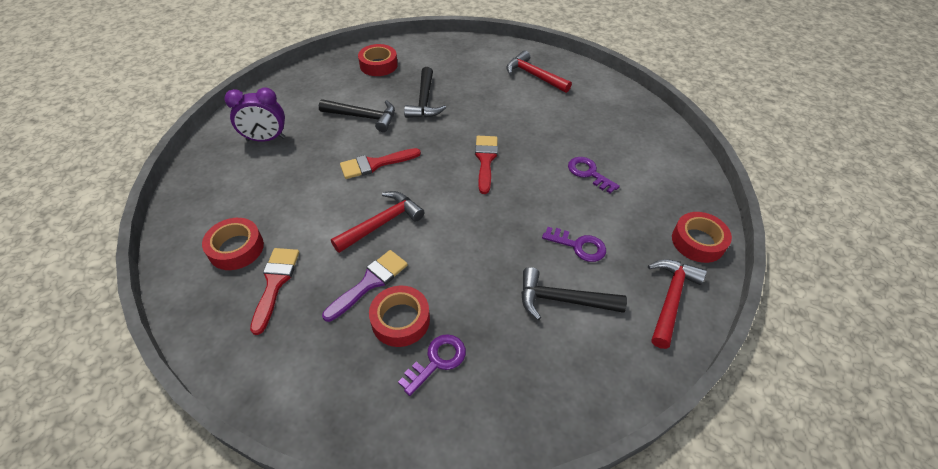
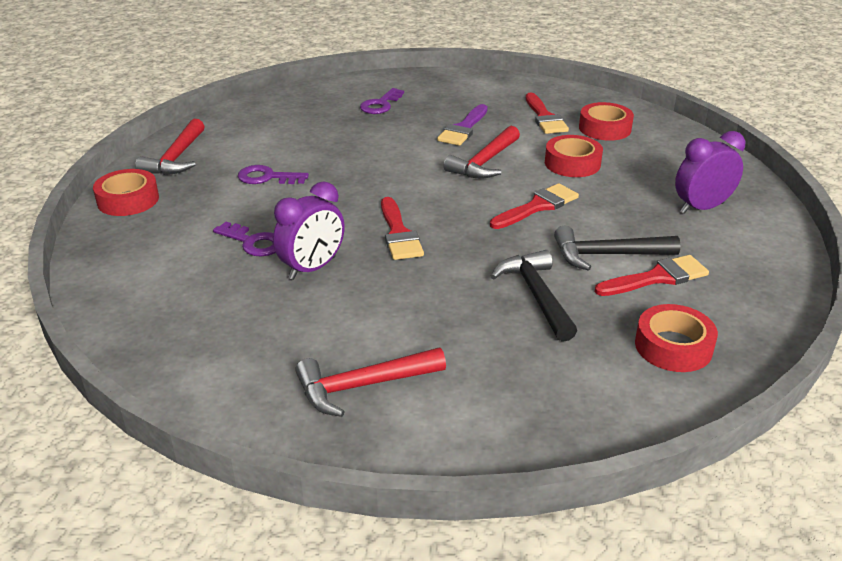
camera: 165 degrees right, 15 degrees down
(349, 98) = (657, 278): none -> red brush
(400, 320) = (422, 116): red tape -> red tape (572, 163)
(534, 75) = (362, 386): red hammer -> red hammer turned 135 degrees clockwise
(549, 144) = (312, 268): none -> purple clock
(562, 300) = (283, 143): black hammer -> none

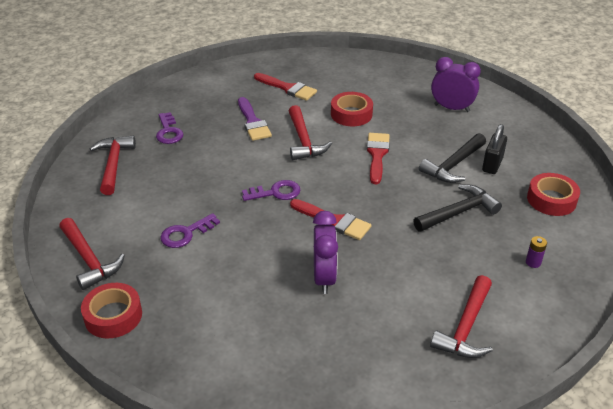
camera: 45 degrees left, 5 degrees up
(253, 242) = (259, 286): purple key -> purple key (276, 192)
(301, 107) = (113, 164): none -> red hammer
(536, 295) = (459, 212): black hammer -> black hammer turned 120 degrees clockwise
(538, 384) = (533, 262): none -> purple battery
(605, 128) = (332, 79): red tape -> none
(657, 278) = (492, 164): red brush -> black padlock
(701, 208) = (451, 108): purple clock -> purple clock turned 90 degrees clockwise

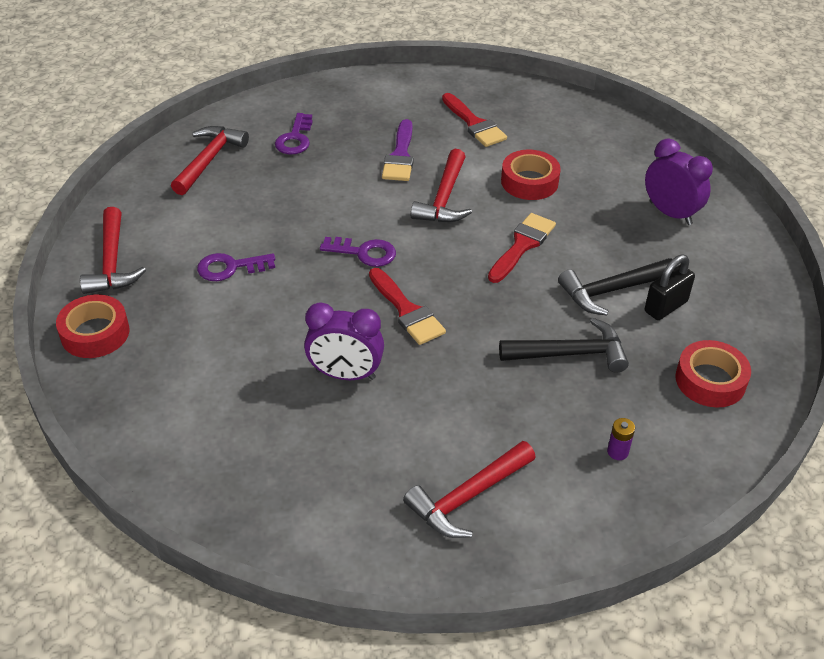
camera: 25 degrees right, 5 degrees up
(324, 277) = (345, 374): purple clock -> purple clock turned 75 degrees clockwise

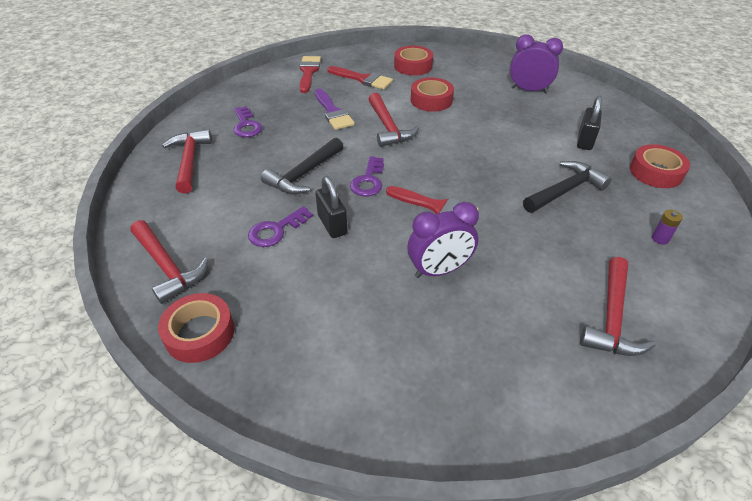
camera: 30 degrees left, 0 degrees up
(286, 284) = (332, 225): none -> black padlock
(364, 253) = (368, 181): purple key -> purple key turned 120 degrees clockwise
(522, 245) = (466, 137): red brush -> red brush (308, 72)
(554, 126) = (413, 66): none -> red tape
(611, 291) = (546, 144): black hammer -> black hammer (304, 174)

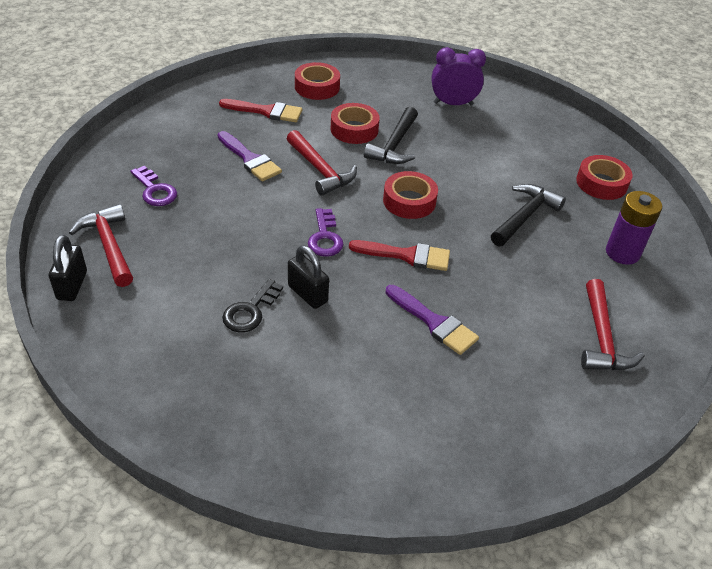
camera: 20 degrees left, 0 degrees up
(167, 267) = (150, 374): red hammer -> none
(199, 333) = (222, 435): red tape -> red tape (409, 201)
(276, 230) = (250, 311): purple key -> black key
(304, 174) = (251, 241): black hammer -> black hammer (394, 145)
(308, 72) = (197, 109): red brush -> none
(439, 270) = (434, 322): purple clock -> purple brush
(585, 141) = (527, 157): black padlock -> black padlock (72, 285)
(660, 238) = (622, 253): purple battery -> purple battery, size x2.13

